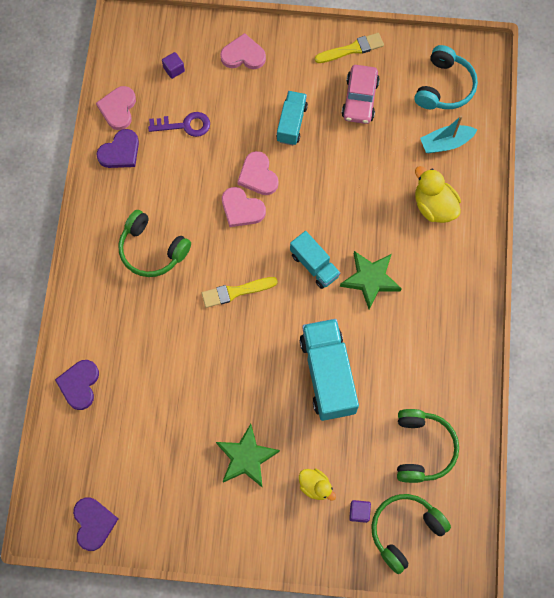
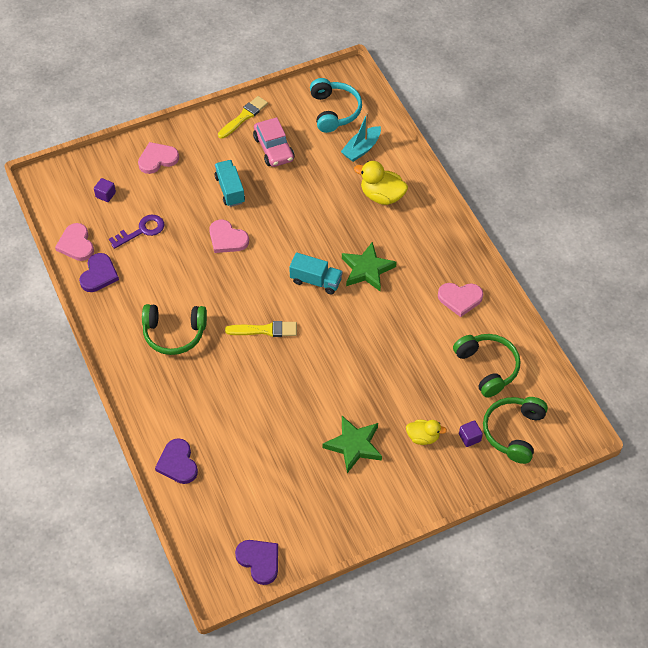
camera: 30 degrees left, 15 degrees down
(236, 292) = (265, 330): yellow brush -> yellow brush turned 135 degrees counterclockwise
(241, 209) = (230, 269): pink heart -> pink heart (460, 299)
(328, 375) = (379, 353): turquoise truck -> none

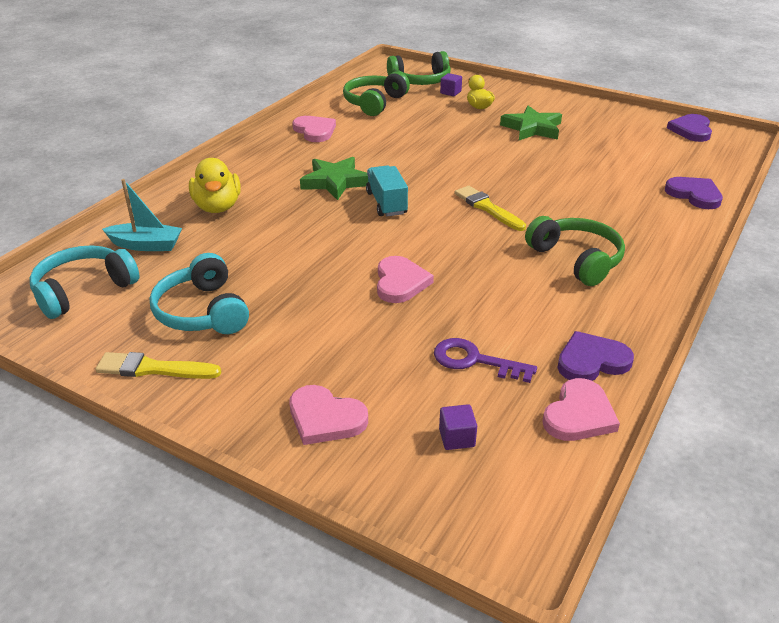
camera: 125 degrees left, 20 degrees down
(178, 463) = (694, 195): purple heart -> purple heart turned 75 degrees counterclockwise
(230, 190) = (316, 316): turquoise truck -> none
(274, 149) = (202, 312): pink car -> turquoise headphones

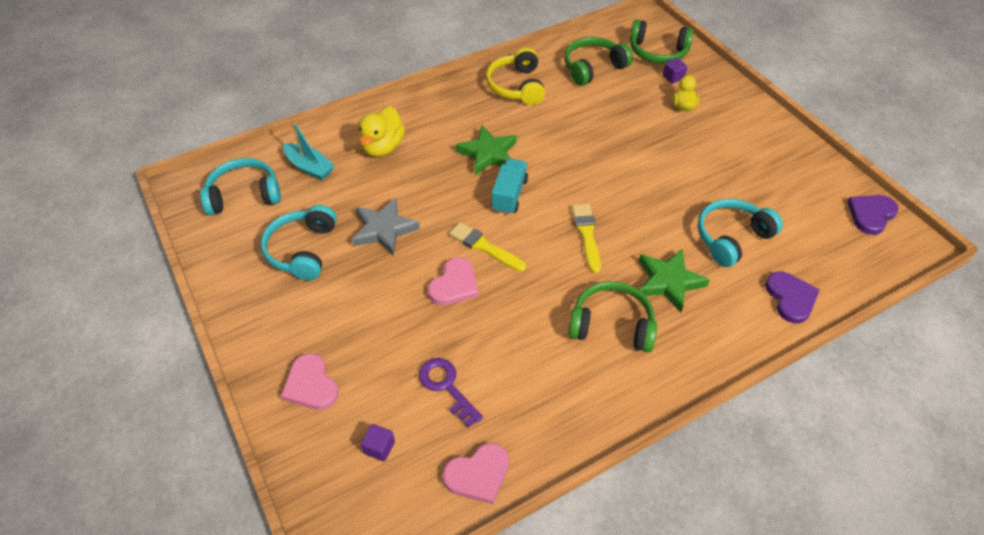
camera: 30 degrees right, 15 degrees up
(153, 369) = (240, 288): yellow brush -> yellow brush (484, 247)
(282, 266) = (384, 229): none -> grey star
(315, 131) = (516, 86): pink heart -> yellow headphones
(532, 128) = (710, 152): green star -> green star (668, 282)
(576, 259) = (611, 325): green headphones -> green headphones turned 75 degrees counterclockwise
(591, 361) = (531, 432): purple heart -> none
(608, 173) = (731, 238): none -> turquoise headphones

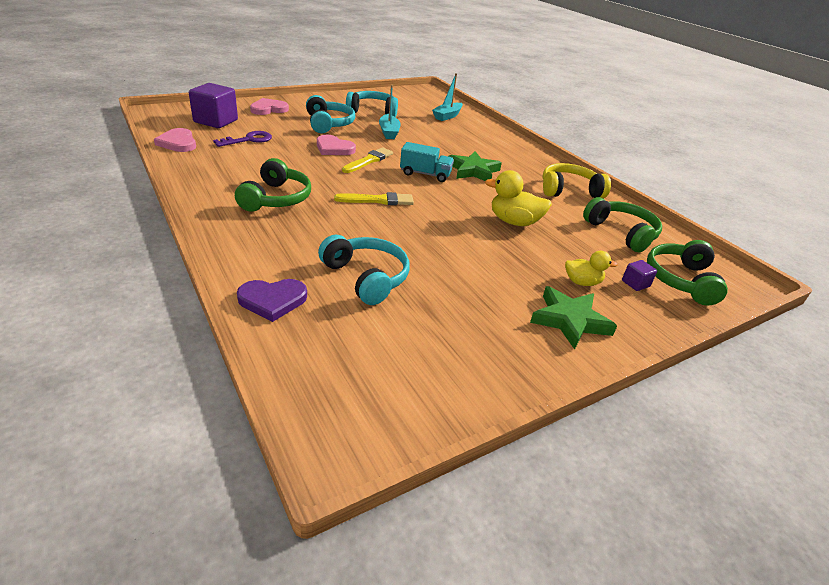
camera: 85 degrees right, 15 degrees down
(244, 195) = (420, 101): turquoise headphones -> turquoise headphones (329, 124)
(379, 447) = (216, 121): purple cube -> purple cube, size x2.16
(383, 147) = (472, 136): yellow duck -> yellow duck (514, 222)
(384, 229) = (389, 132): grey star -> turquoise boat
(668, 282) = (315, 231): green star -> green star (569, 320)
(871, 214) = (400, 413): purple heart -> none

